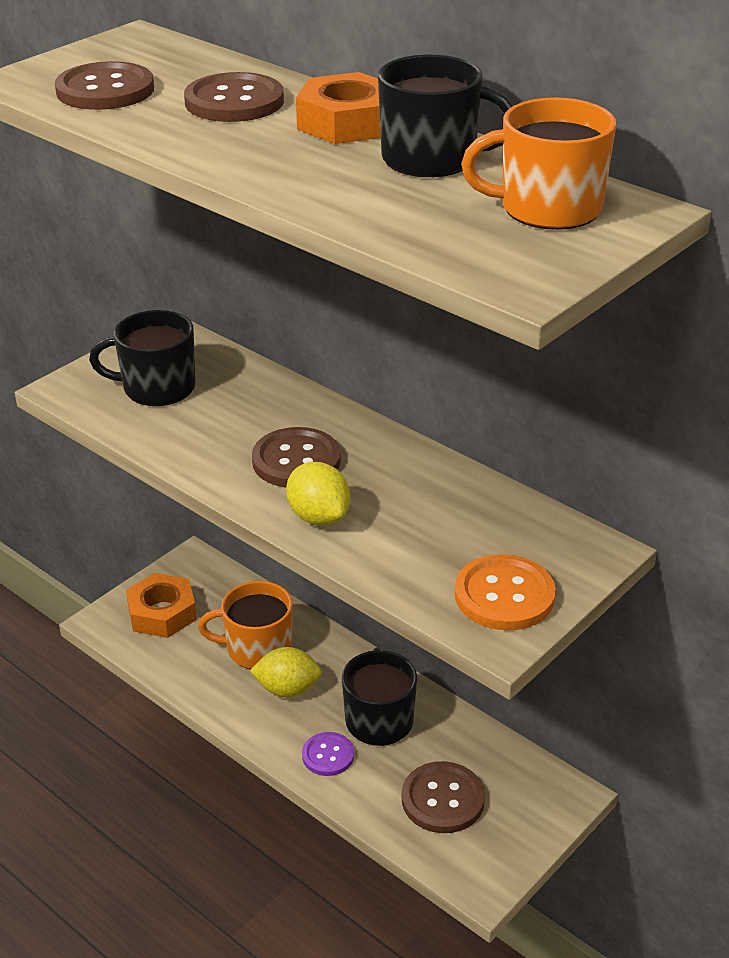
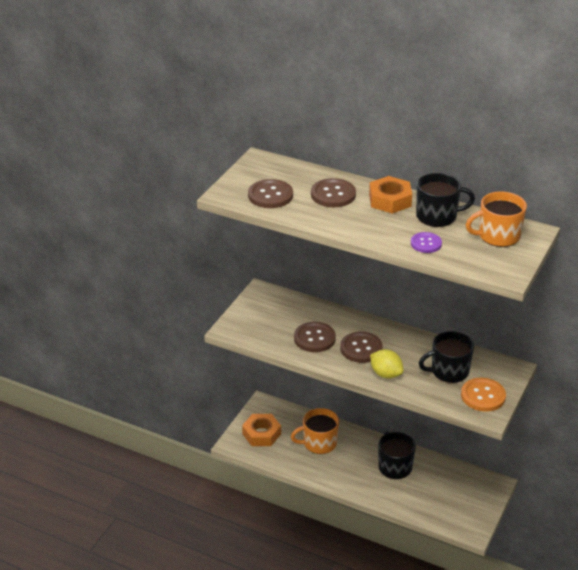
camera: 15 degrees left, 0 degrees up
(157, 388) = (274, 322): black mug -> black mug (449, 371)
(287, 689) = (343, 460): yellow lemon -> none
(328, 755) = (378, 488): purple button -> purple button (426, 243)
(442, 799) = (440, 497): brown button -> brown button (314, 338)

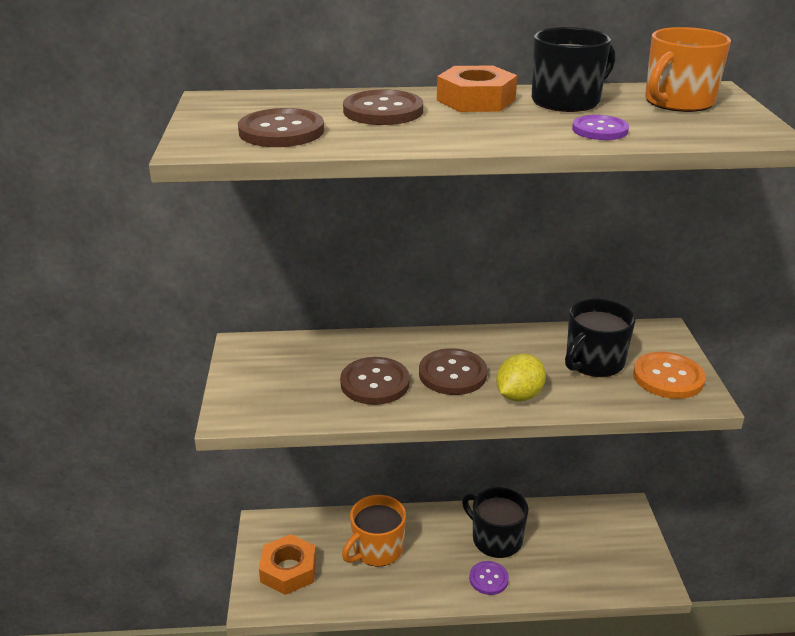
camera: 30 degrees left, 5 degrees down
(372, 485) = (488, 579): none -> purple button
(386, 374) = (519, 396): yellow lemon -> yellow lemon turned 60 degrees counterclockwise

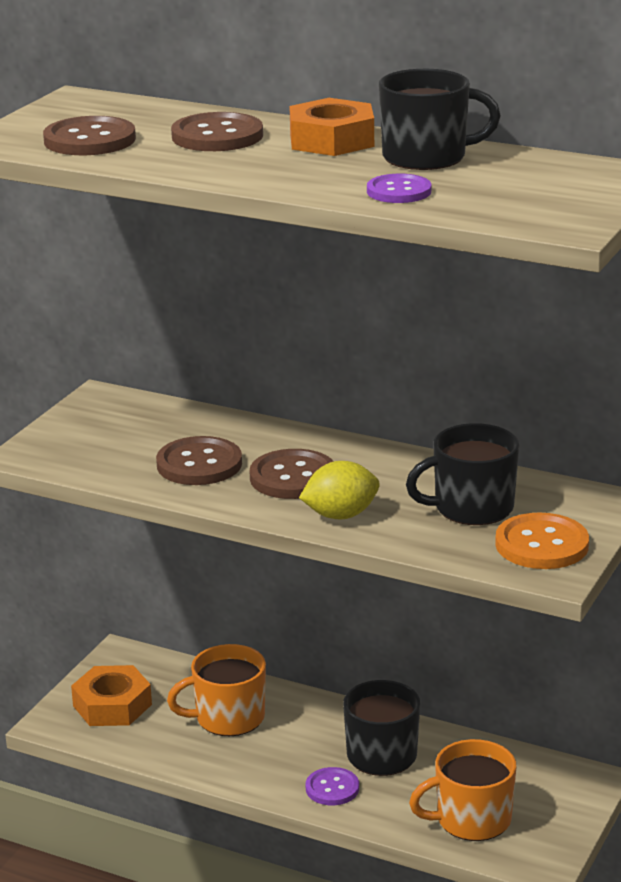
camera: 30 degrees right, 5 degrees down
(678, 102) = (549, 178): orange mug -> orange mug (471, 820)

